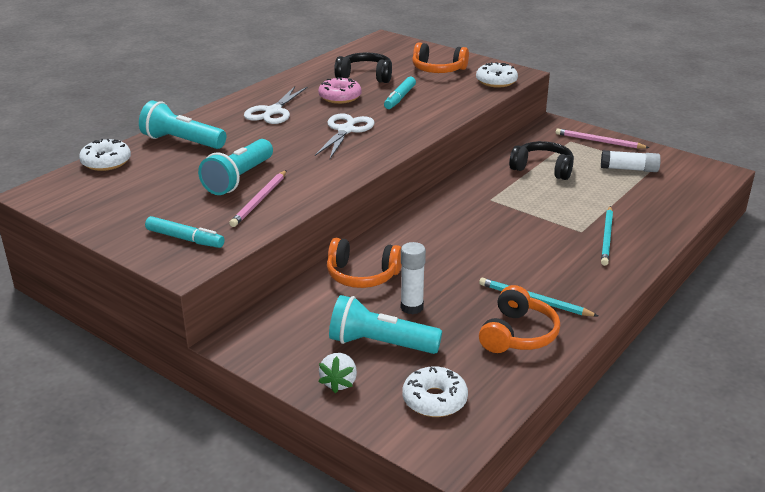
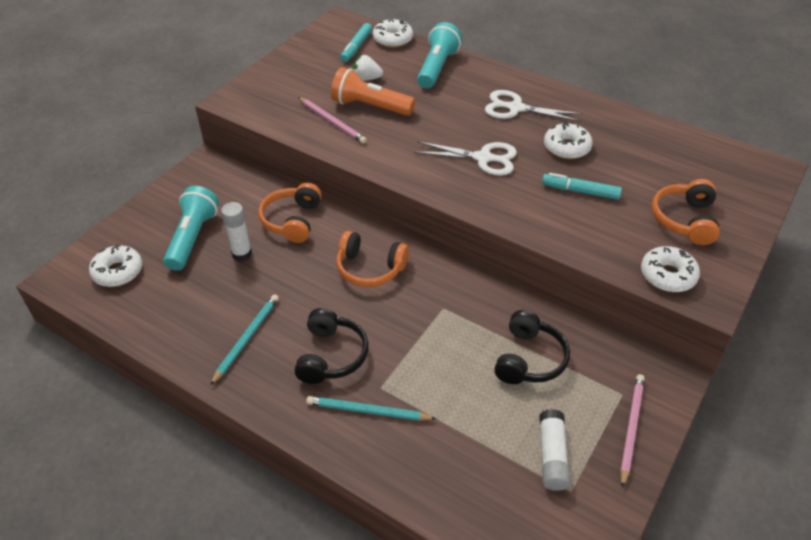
camera: 85 degrees right, 15 degrees up
(185, 239) = (271, 95): turquoise marker -> turquoise marker (356, 47)
(239, 179) = (370, 106): turquoise flashlight -> orange flashlight
(259, 200) = (332, 122): pink pencil -> pink pencil turned 150 degrees counterclockwise
(339, 383) = (149, 219): white strawberry -> white strawberry (366, 79)
(340, 97) = (566, 147): pink donut -> white donut
(365, 76) = (634, 161): black headphones -> black headphones (331, 355)
(518, 334) = (194, 325): orange headphones -> orange headphones (370, 268)

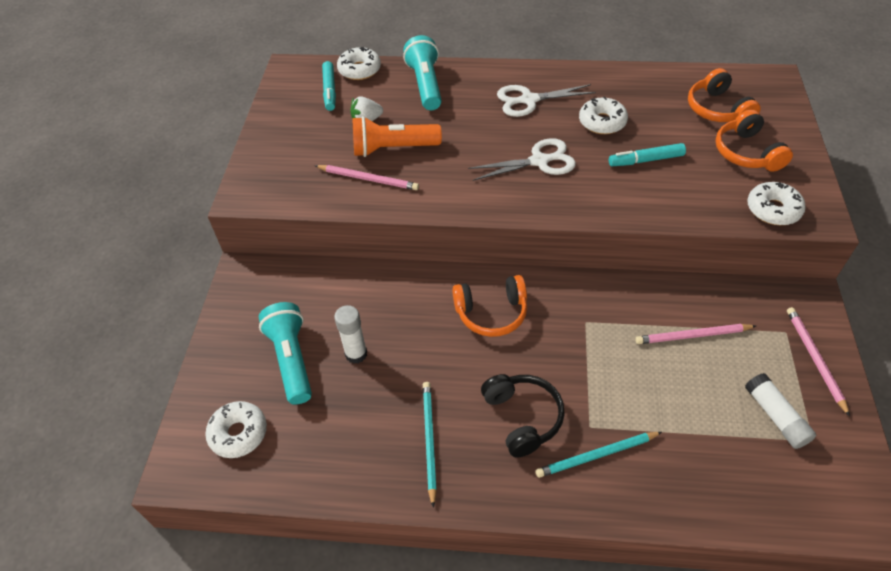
camera: 25 degrees left, 5 degrees up
(292, 220) = (380, 296): orange headphones -> orange headphones (717, 109)
(529, 359) = (692, 336): black headphones -> pink pencil

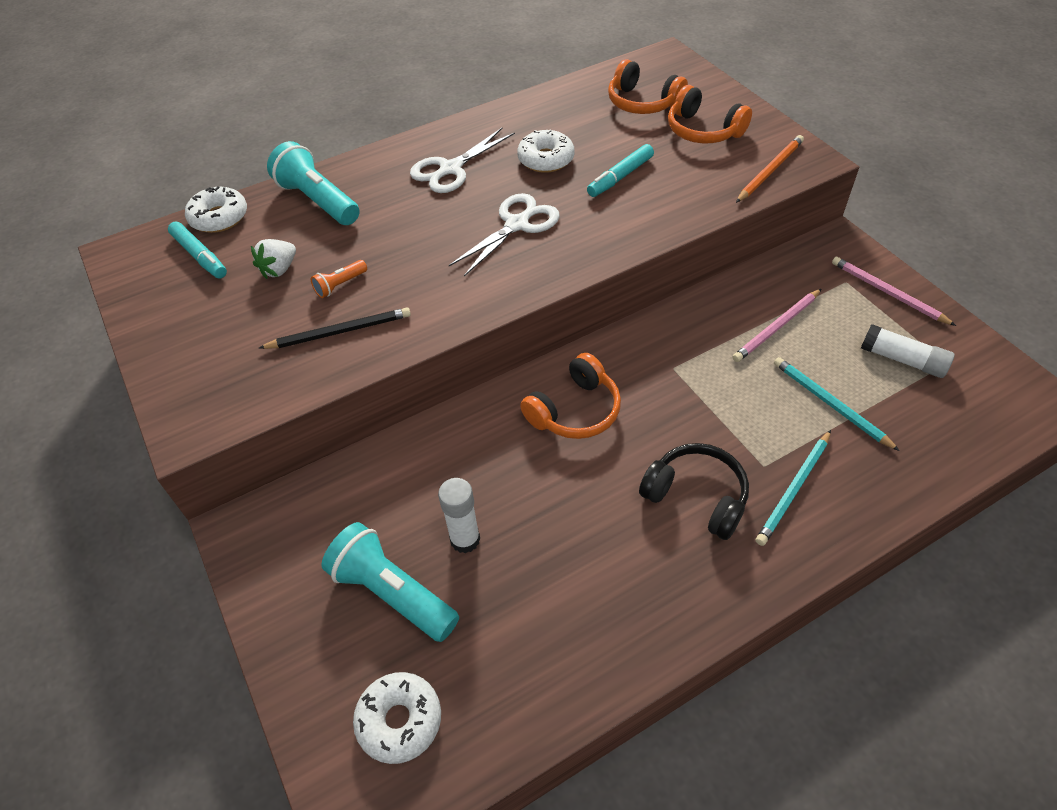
camera: 35 degrees left, 0 degrees up
(368, 179) = (340, 331): pink pencil -> black pencil
(393, 148) = (340, 285): orange flashlight -> orange flashlight, size x0.48
(429, 440) = (625, 580): turquoise pencil -> turquoise pencil (830, 404)
(773, 210) = (770, 171): white donut -> orange pencil

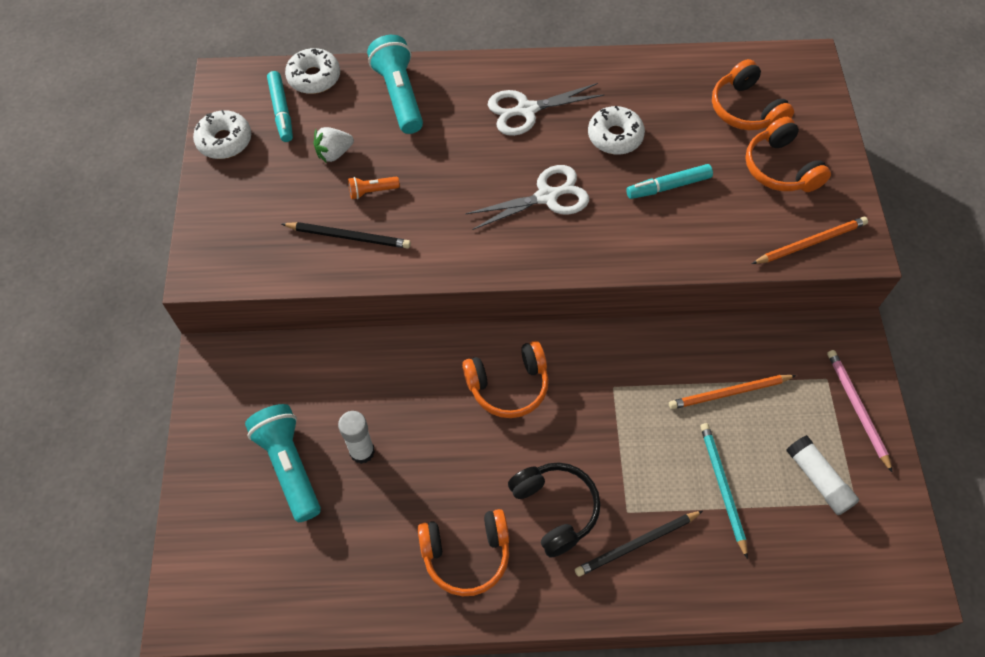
camera: 25 degrees right, 10 degrees up
(399, 720) = (244, 562): white donut -> white donut (224, 141)
(639, 583) = (466, 554): none -> orange headphones
(776, 327) = (729, 393): pink pencil -> orange pencil
(794, 489) = (636, 544): turquoise pencil -> black pencil

